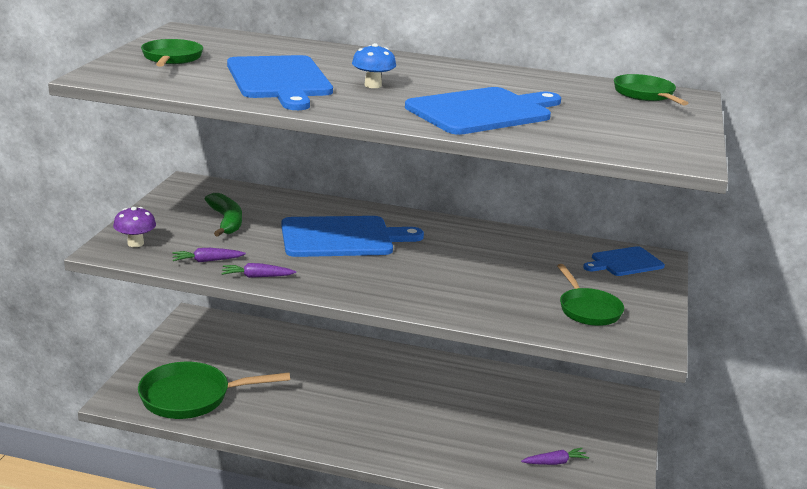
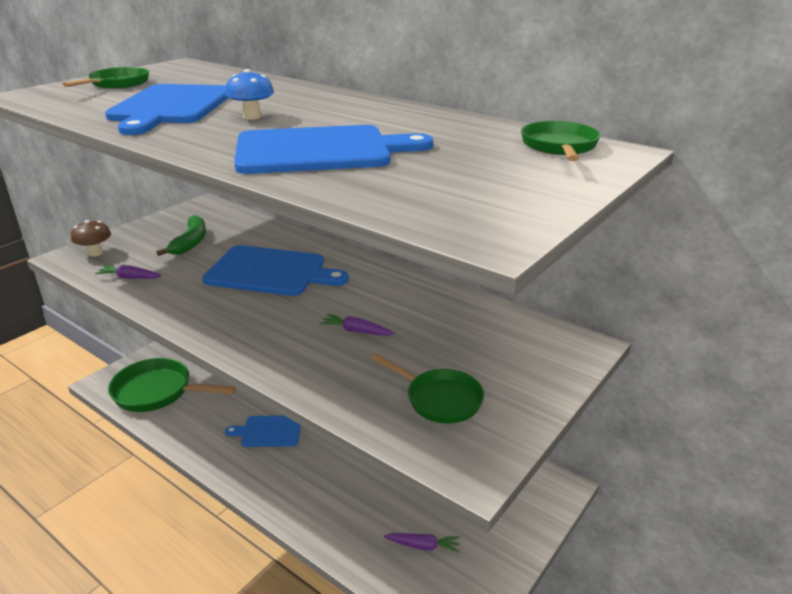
camera: 25 degrees right, 5 degrees up
(135, 243) = (95, 253): purple mushroom -> brown mushroom
(257, 276) = (151, 300): purple carrot -> purple carrot (356, 331)
(588, 310) = (439, 399): green pan -> green pan turned 60 degrees counterclockwise
(624, 262) = (538, 344): blue cutting board -> blue cutting board (269, 431)

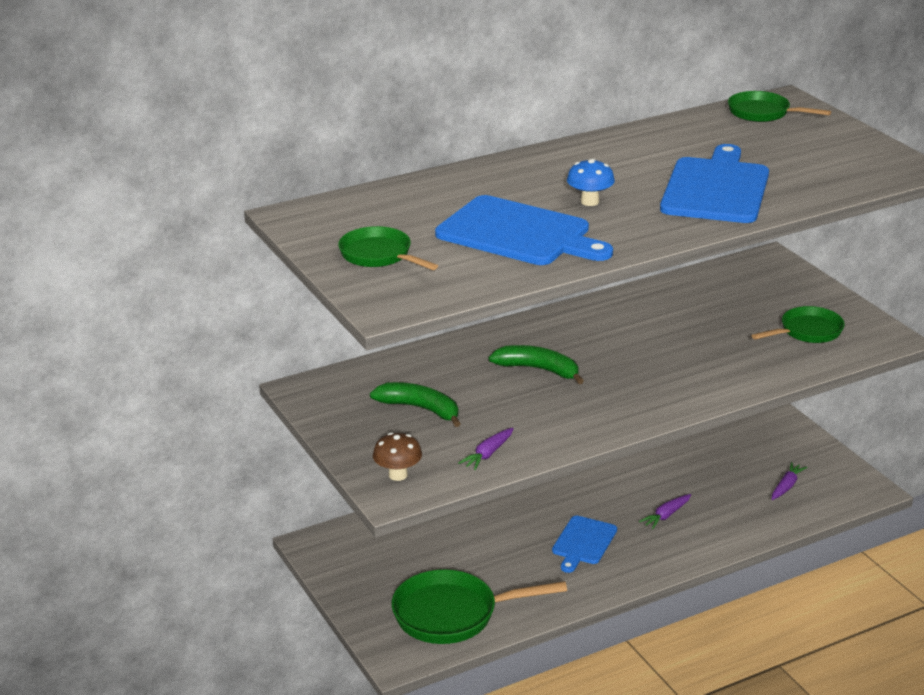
camera: 65 degrees left, 0 degrees up
(157, 392) = (452, 614): green pan -> green pan turned 45 degrees clockwise
(270, 272) = (539, 370): blue cutting board -> green banana
(356, 331) = (688, 345): purple carrot -> purple carrot (666, 515)

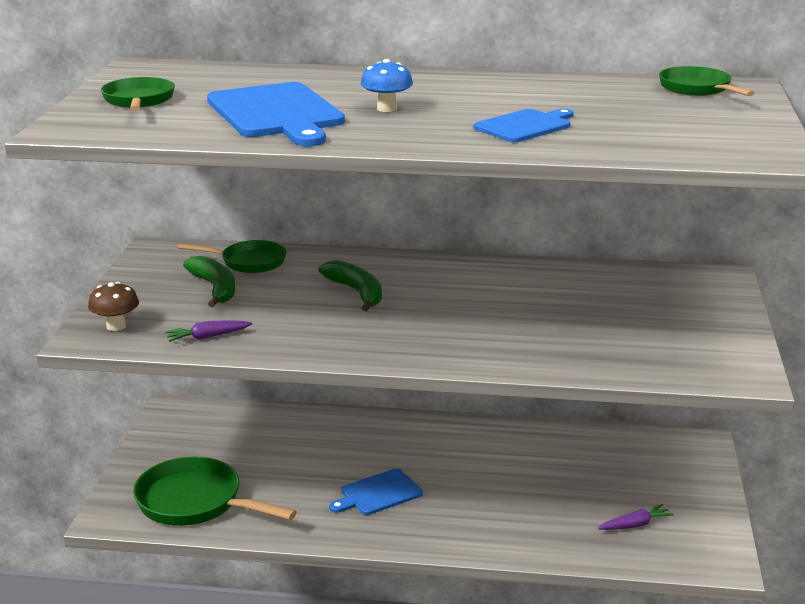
camera: 35 degrees right, 5 degrees down
(666, 515) = (482, 502): purple carrot -> none
(716, 188) = (525, 126): blue cutting board -> blue cutting board, size x0.57
(807, 331) = (663, 343): green pan -> green pan (249, 262)

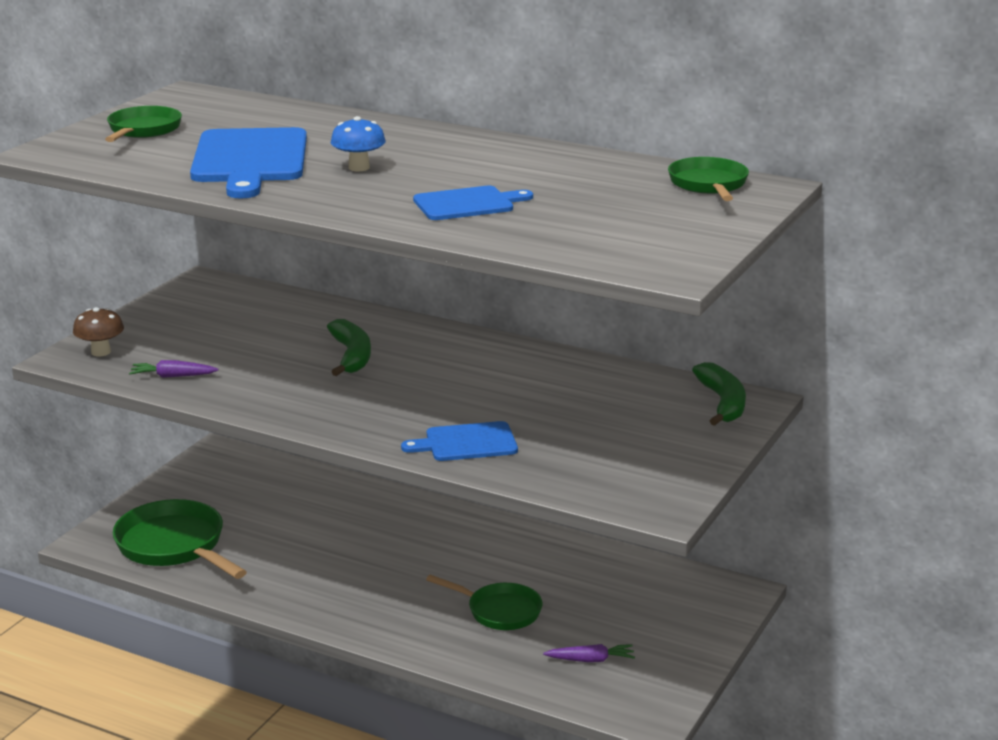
camera: 20 degrees right, 0 degrees up
(215, 289) = (221, 330): green banana -> green banana (723, 403)
(249, 262) = (277, 308): green pan -> green pan (499, 611)
(378, 493) = (353, 573): blue cutting board -> blue cutting board (466, 443)

